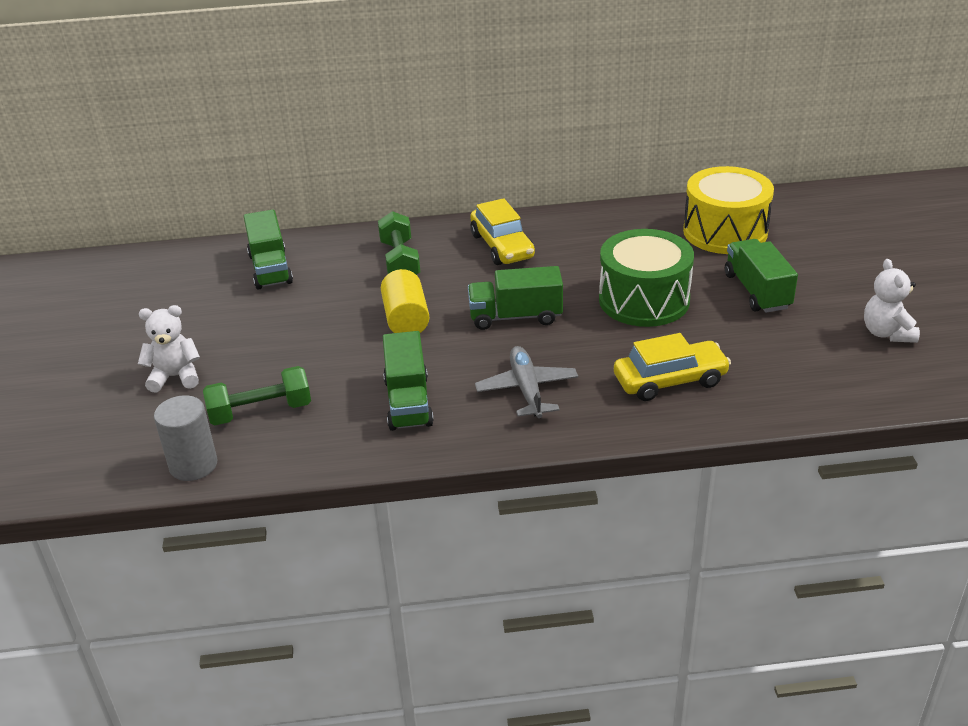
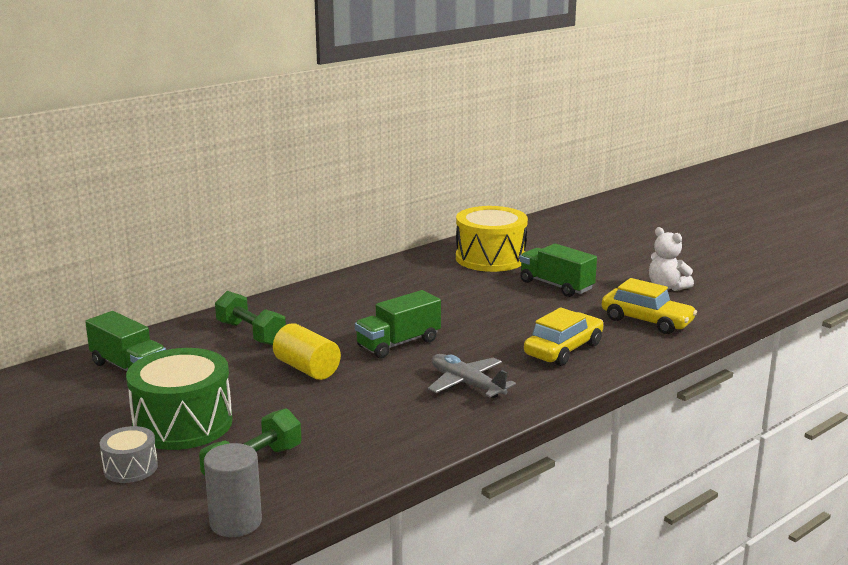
camera: 35 degrees left, 15 degrees down
(175, 377) = (130, 468): white teddy bear -> grey drum
(408, 402) = (380, 419): green truck -> none
(502, 246) = (329, 304): yellow car -> yellow car (646, 321)
(644, 300) = (484, 309): green drum -> green drum (183, 423)

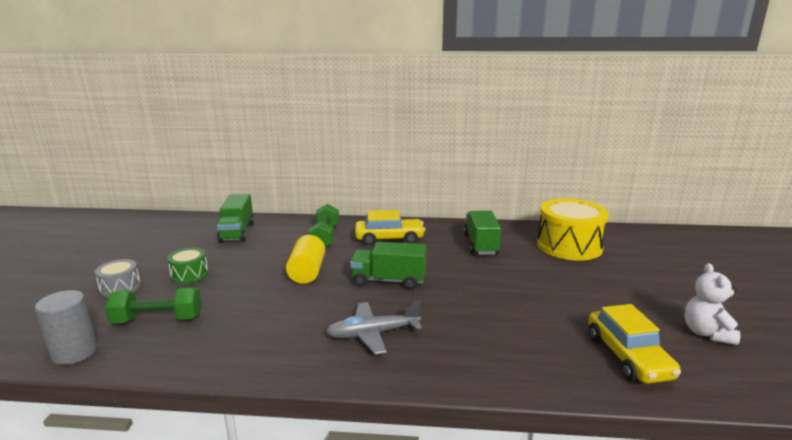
camera: 45 degrees right, 0 degrees up
(183, 423) = (189, 274): green drum -> green drum, size x0.50
(466, 384) = (373, 334): grey plane -> grey plane turned 105 degrees counterclockwise
(556, 285) = (589, 287): green truck -> green truck (480, 244)
(563, 350) = (498, 345): yellow car -> yellow car (389, 239)

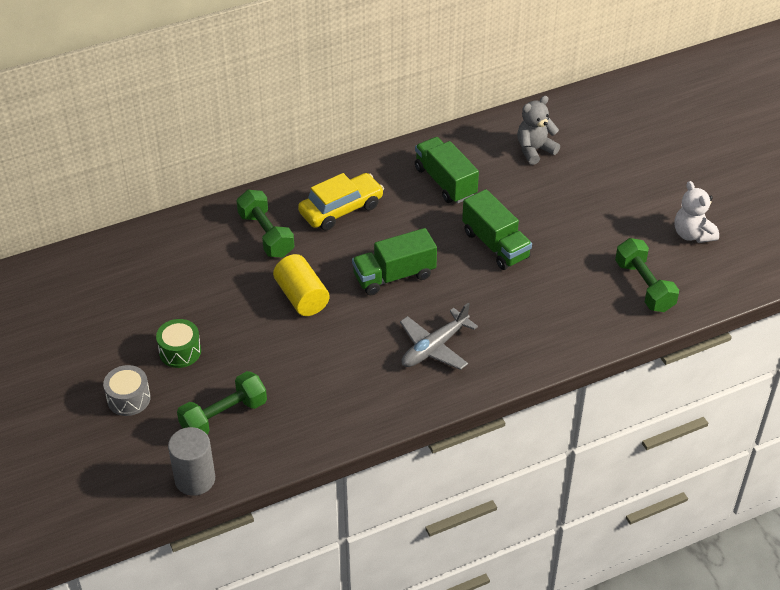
camera: 30 degrees left, 25 degrees up
(237, 232) = (150, 265): green truck -> green truck (495, 245)
(569, 246) = (534, 150): yellow drum -> grey teddy bear
(627, 357) = (644, 286): yellow car -> green dumbbell

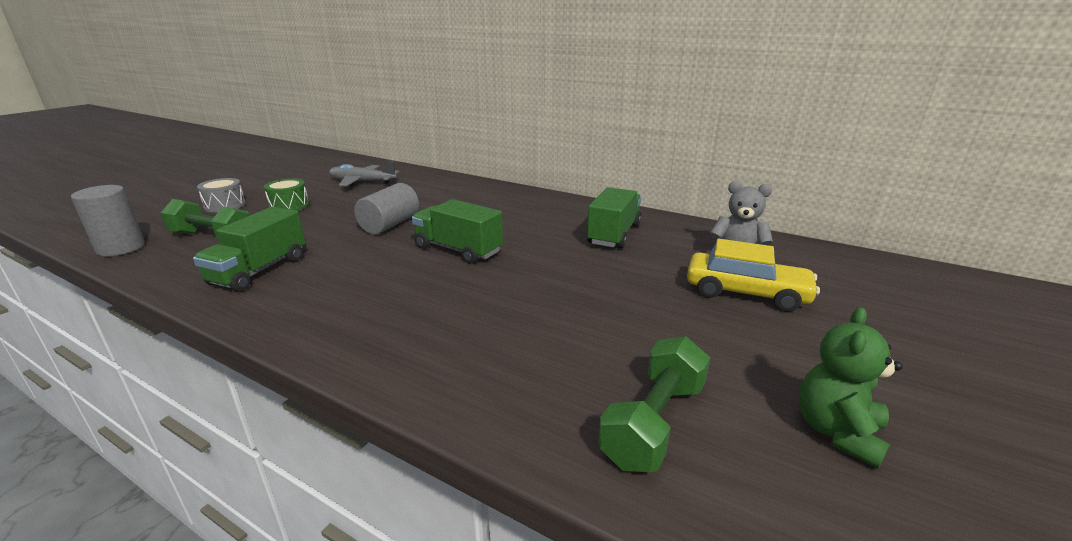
camera: 55 degrees right, 20 degrees down
(266, 234) = (450, 196): green dumbbell -> none
(302, 297) = (390, 224): yellow cylinder -> grey cylinder
(341, 209) = (514, 209): yellow car -> yellow car (746, 293)
(434, 347) = (369, 299): grey plane -> grey plane (362, 182)
(495, 245) = (568, 282): green truck -> green truck (259, 270)
(692, 234) = (837, 431): white teddy bear -> green teddy bear

